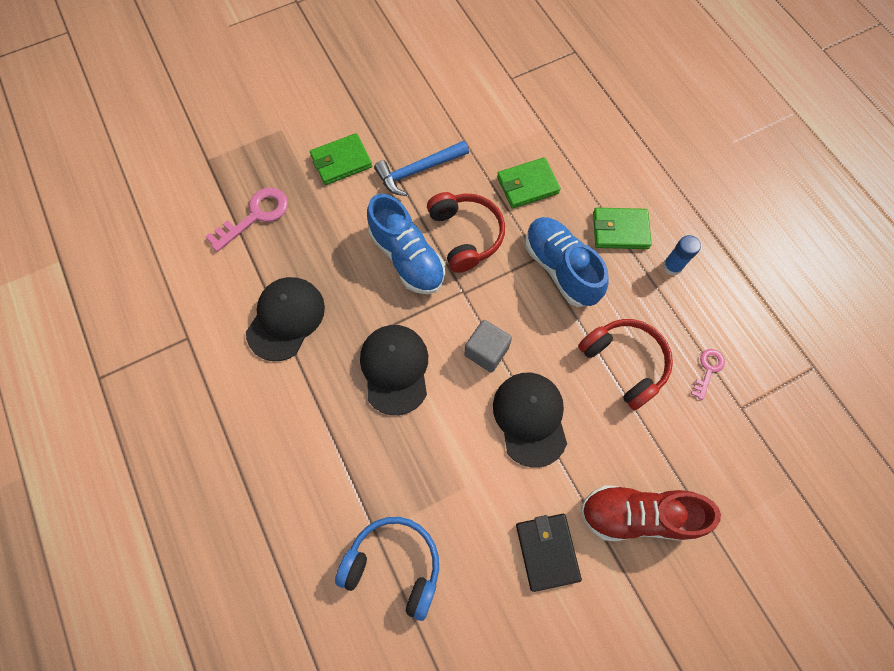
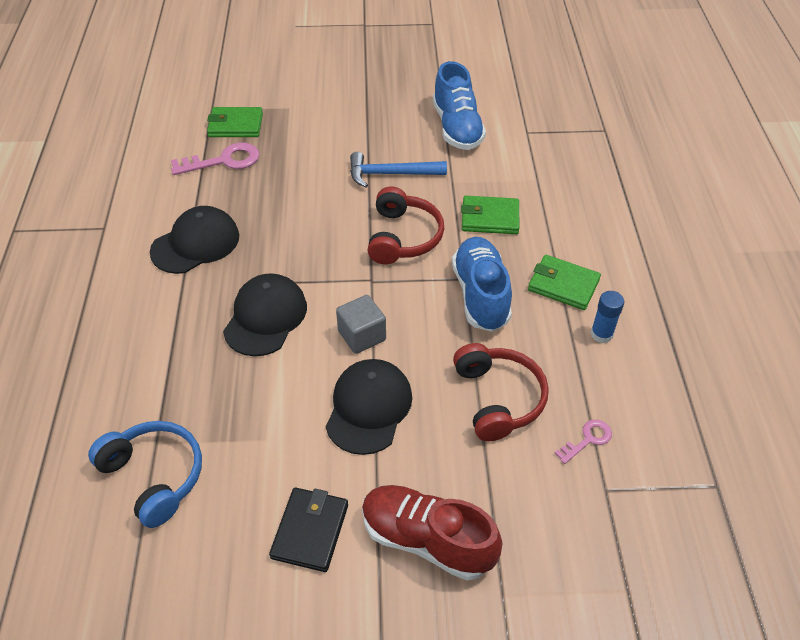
camera: 25 degrees right, 20 degrees down
(341, 161) = (325, 146): green wallet -> green wallet (236, 125)
(407, 258) = (336, 236): blue shoe -> blue shoe (457, 128)

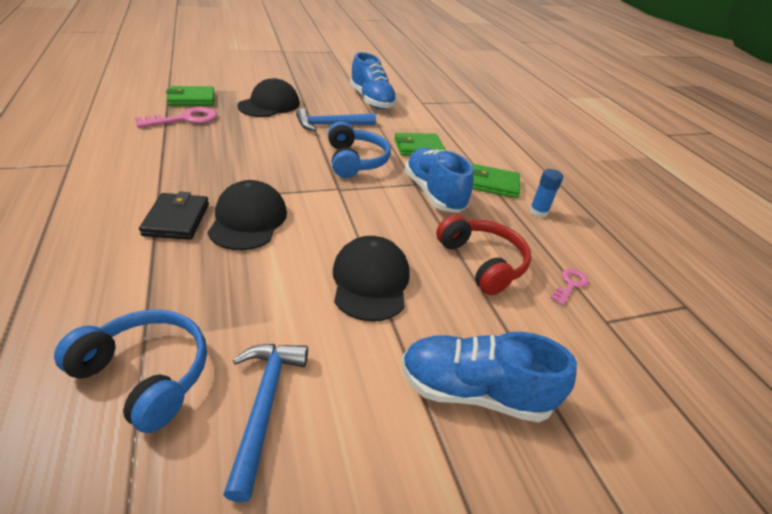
camera: 20 degrees left, 10 degrees down
(195, 243) = (167, 172): black cap -> black cap (269, 105)
(241, 520) = (264, 405): none -> blue hammer
(310, 531) = (348, 404): black wallet -> black wallet (177, 219)
(362, 336) = (344, 227): grey cube -> none
(403, 237) = (355, 161): red headphones -> blue headphones
(427, 540) = (474, 391): red shoe -> blue shoe

